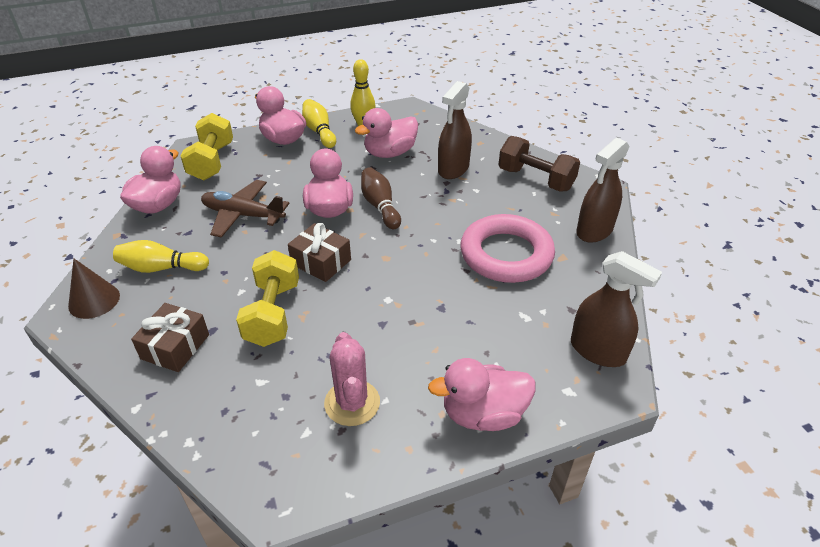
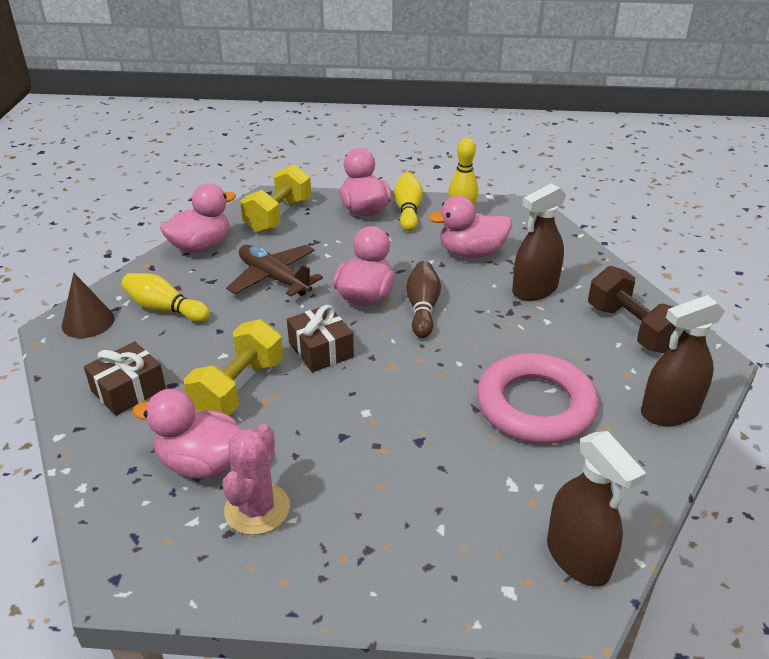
camera: 25 degrees right, 5 degrees down
(483, 414) = (389, 577): pink duck -> pink duck (201, 463)

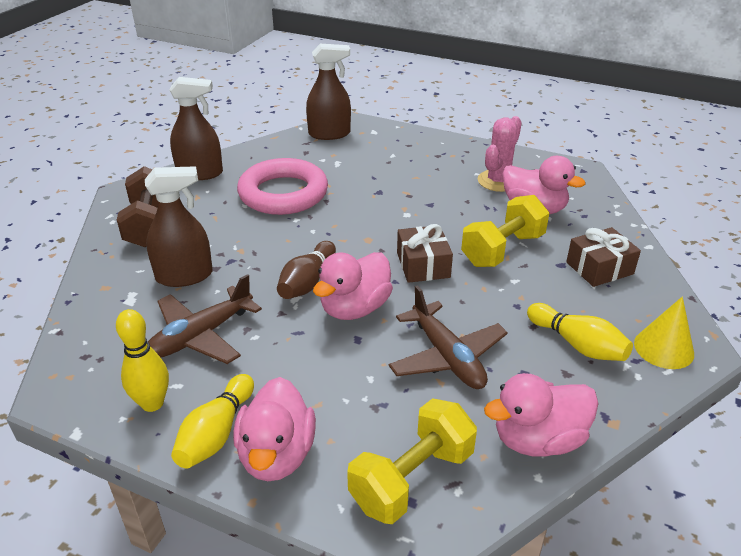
camera: 160 degrees left, 0 degrees up
(88, 322) = (663, 348): brown cone -> yellow cone
(471, 253) = (201, 335): pink duck -> brown plane
(578, 557) = (329, 134): brown spray bottle -> brown spray bottle turned 90 degrees clockwise

